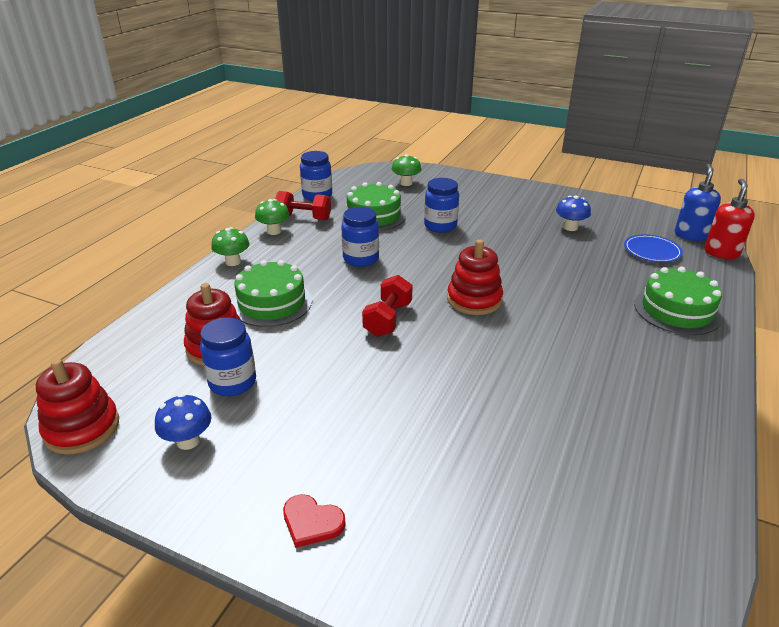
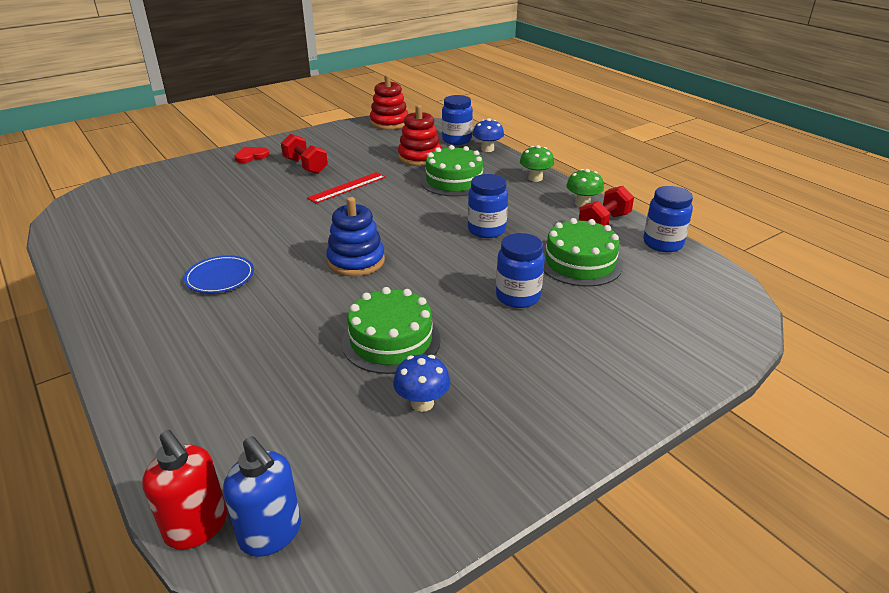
camera: 120 degrees right, 0 degrees up
(188, 441) = (345, 141): blue mushroom -> blue mushroom (487, 149)
(232, 382) = (378, 156): blue jar -> blue jar (457, 140)
(343, 366) = (347, 187): none -> red ruler
(388, 319) = (378, 215): red dumbbell -> red dumbbell (305, 166)
(406, 183) = (673, 317): green mushroom -> none
(474, 300) = (356, 261): red stacking toy -> blue stacking toy
(652, 251) = (288, 444): blue plate -> blue plate (220, 277)
(676, 310) = (183, 373): green cake -> green cake (391, 340)

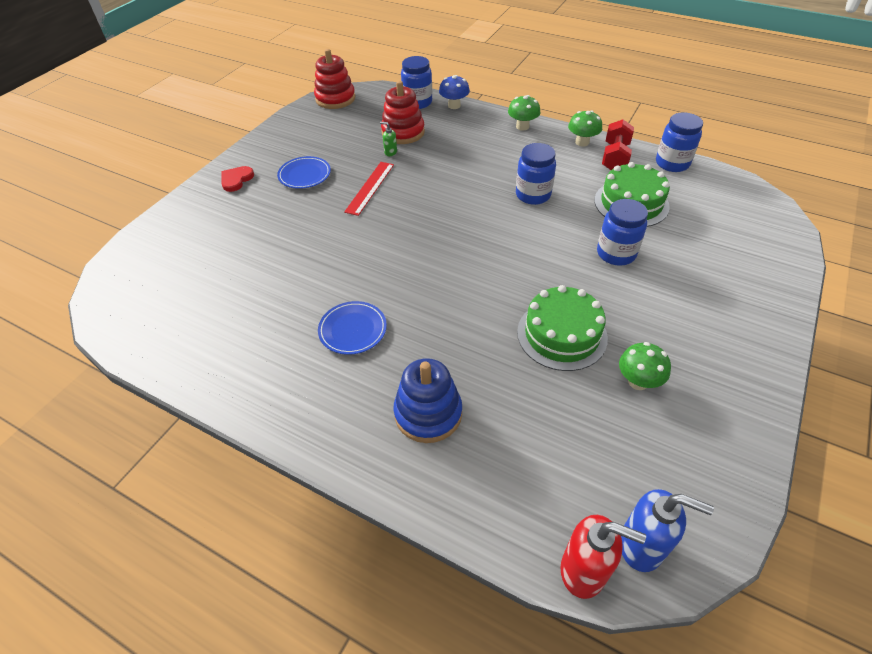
camera: 25 degrees left, 15 degrees up
(305, 166) = (304, 175): red dumbbell -> blue plate
(356, 261) = (457, 266): blue stacking toy -> blue stacking toy (428, 413)
(392, 168) = (390, 152): none -> green soap dispenser
(422, 403) = (638, 381): blue mushroom -> green mushroom
(454, 181) = (458, 150): green cake -> none

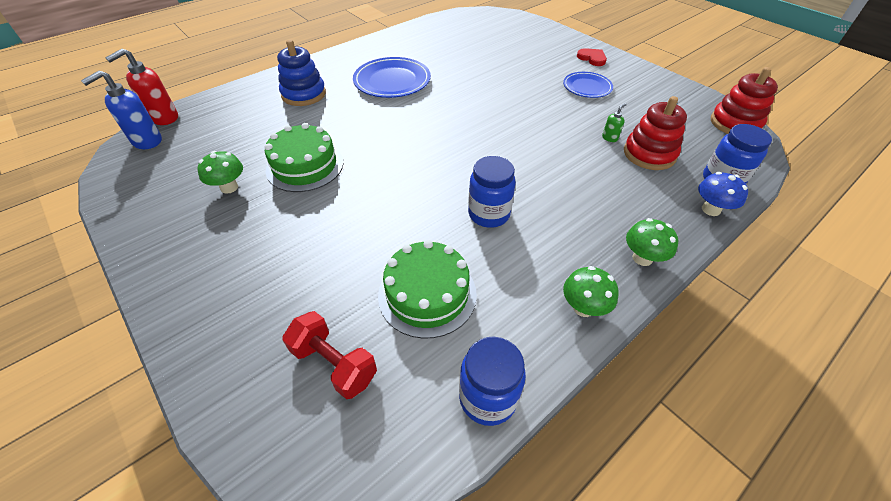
camera: 110 degrees right, 0 degrees up
(353, 330) = (392, 81): blue plate -> blue plate, size x1.61
(370, 188) = (552, 115): red ruler -> none
(615, 157) = (531, 328): red dumbbell -> red dumbbell (334, 364)
(616, 253) = (360, 239): blue jar -> none

